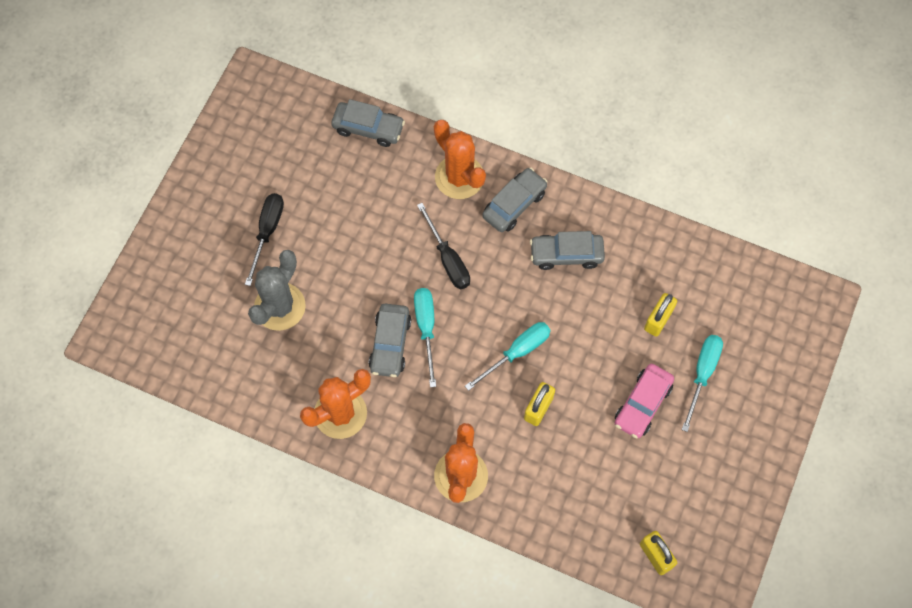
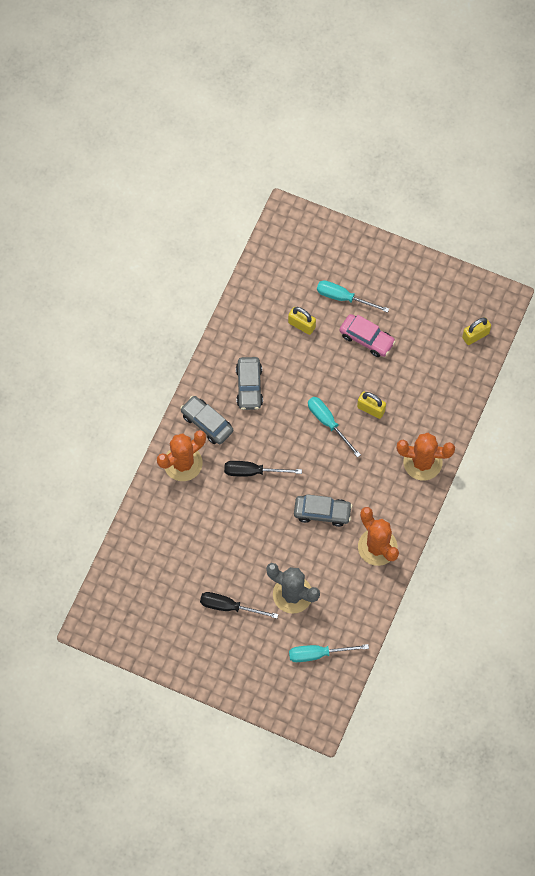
camera: 90 degrees left, 0 degrees up
(368, 128) = (137, 532): grey car -> none
(426, 328) = (309, 487): turquoise screwdriver -> turquoise screwdriver (318, 654)
(448, 259) = (253, 471): black screwdriver -> black screwdriver turned 150 degrees counterclockwise

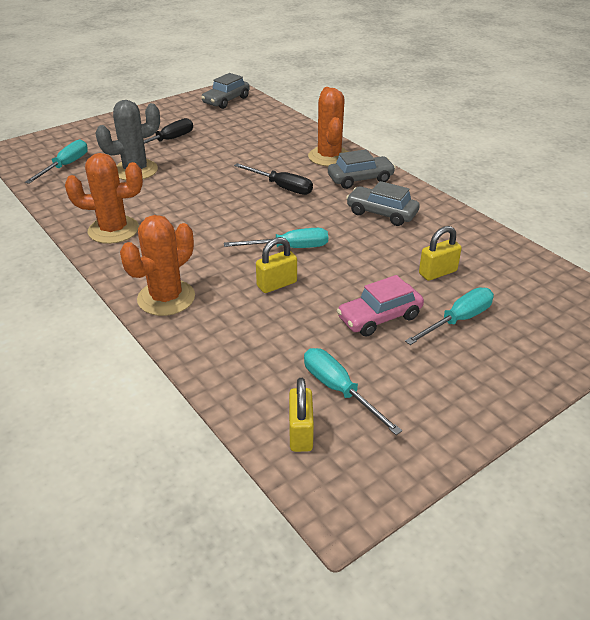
camera: 120 degrees right, 30 degrees down
(253, 471) = (281, 187): black screwdriver -> black screwdriver turned 90 degrees clockwise
(322, 512) = (192, 211): grey car -> grey car (226, 100)
(437, 332) = (339, 390): none -> turquoise screwdriver

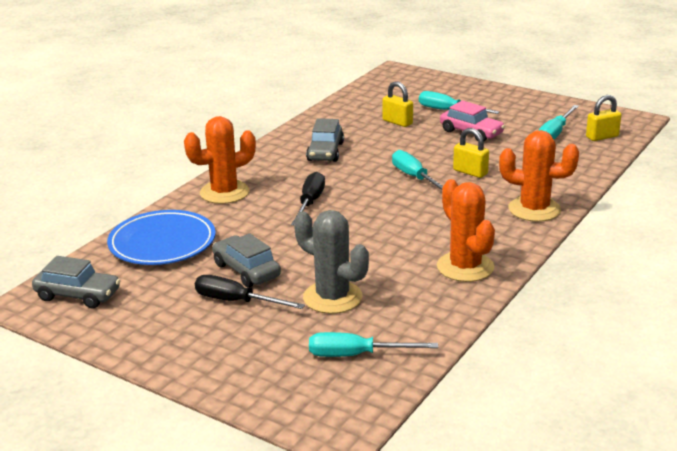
camera: 110 degrees left, 10 degrees down
(267, 127) = (162, 243): none -> blue plate
(360, 179) = (266, 170): grey car -> grey car (246, 270)

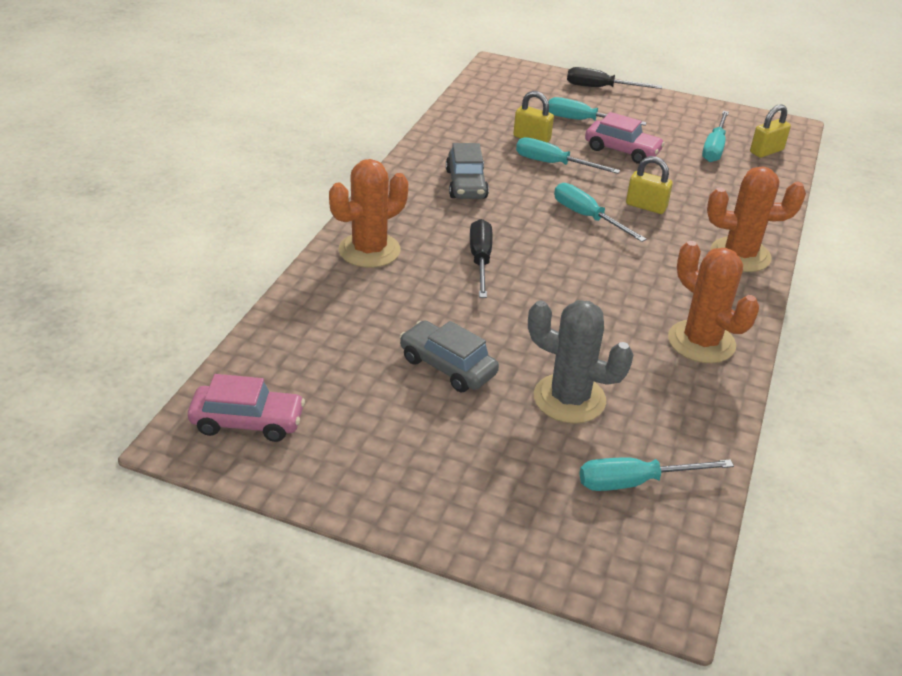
camera: 15 degrees left, 10 degrees up
(78, 295) = (247, 422): grey car -> pink car
(162, 243) = (324, 332): blue plate -> none
(236, 301) = (455, 414): black screwdriver -> black screwdriver (600, 88)
(406, 140) = (553, 164): none -> turquoise screwdriver

